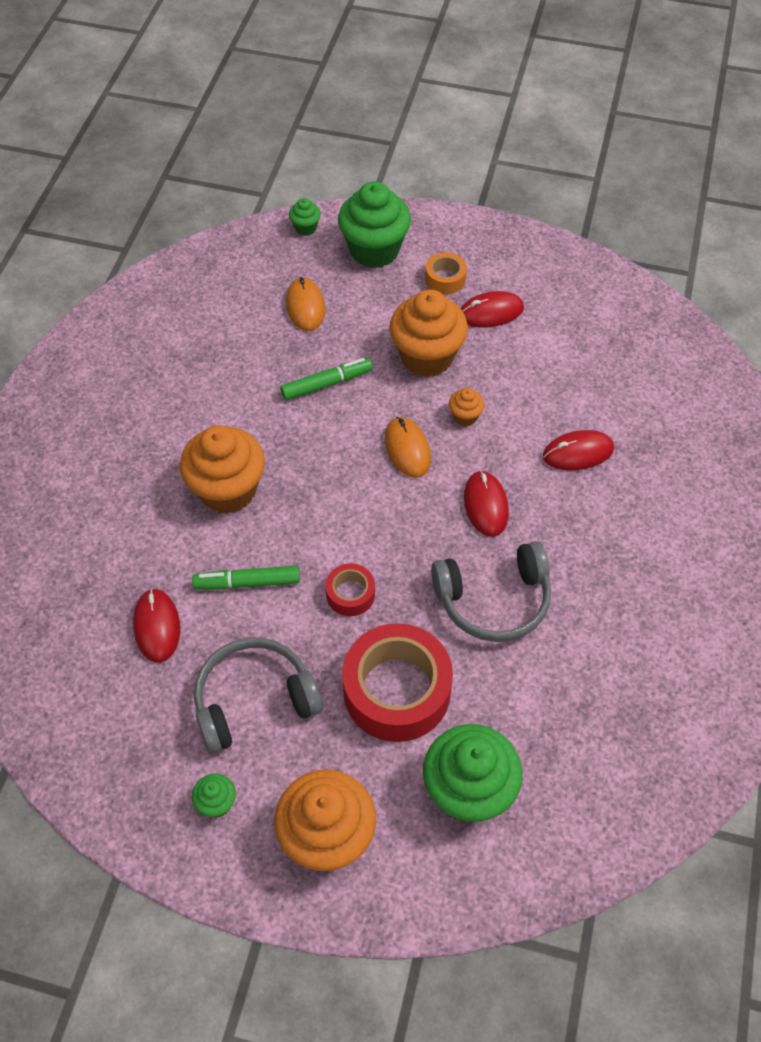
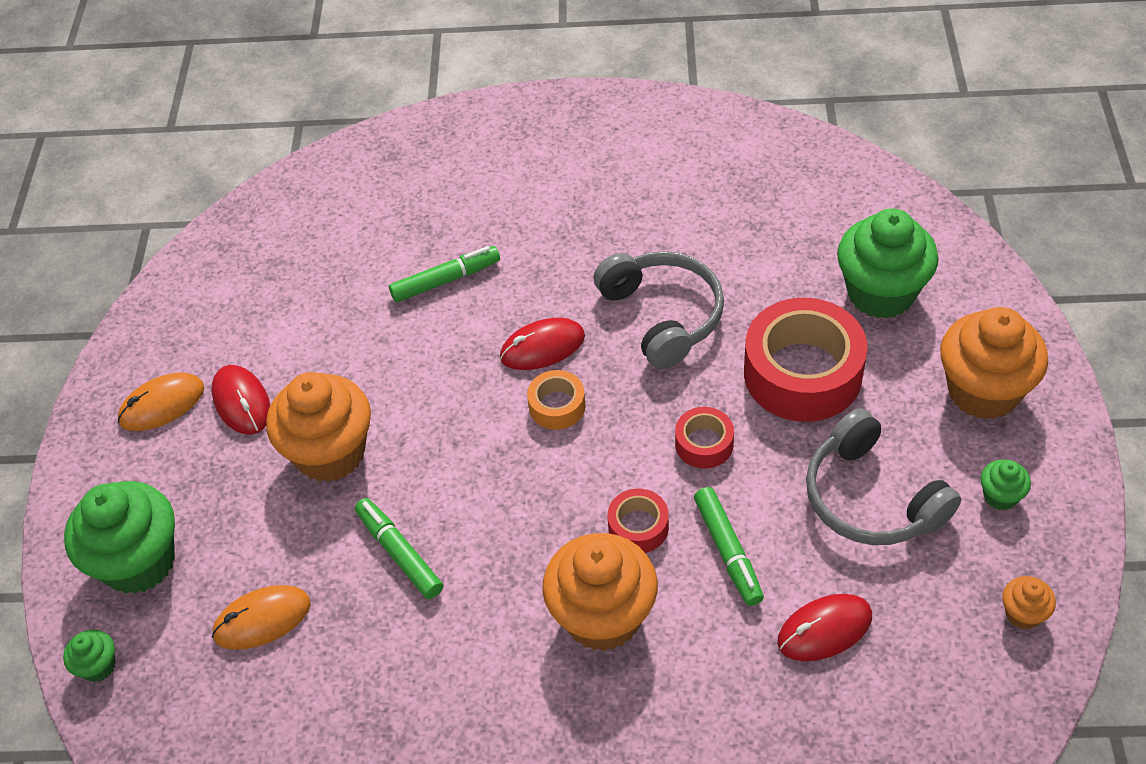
camera: 100 degrees left, 5 degrees down
(291, 530) = (638, 527): none -> red tape
(407, 449) = (483, 439): orange mouse -> orange mouse (162, 404)
(445, 279) = (187, 464): orange tape -> orange tape (557, 406)
(465, 416) = (419, 393): orange cupcake -> orange cupcake (1023, 614)
(578, 453) = (446, 280): red mouse -> green marker

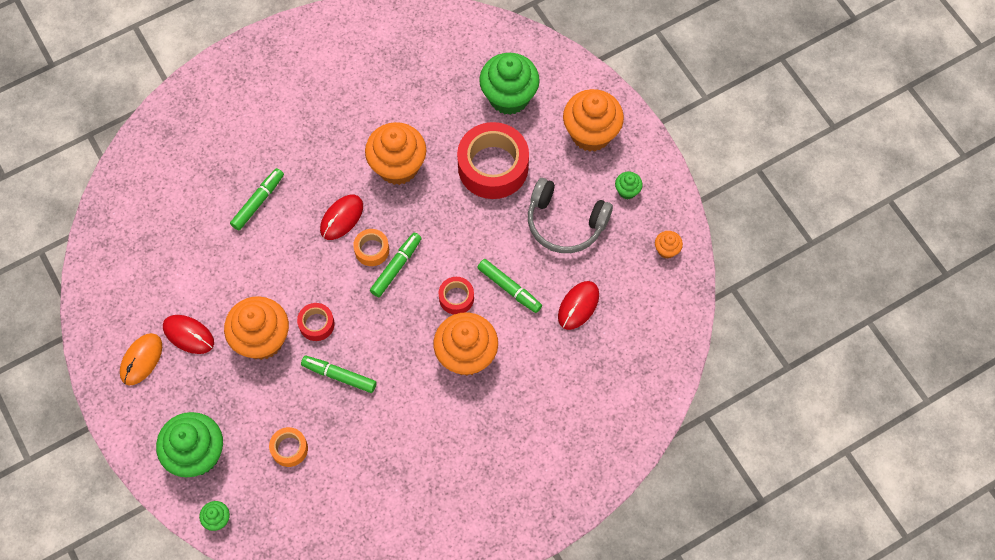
camera: 35 degrees left, 15 degrees up
(262, 619) = (289, 449): orange mouse -> orange tape
(577, 444) = (396, 267): none -> green marker
(663, 315) = (398, 166): grey headphones -> orange cupcake
(704, 444) = (464, 234): red tape -> red tape (316, 324)

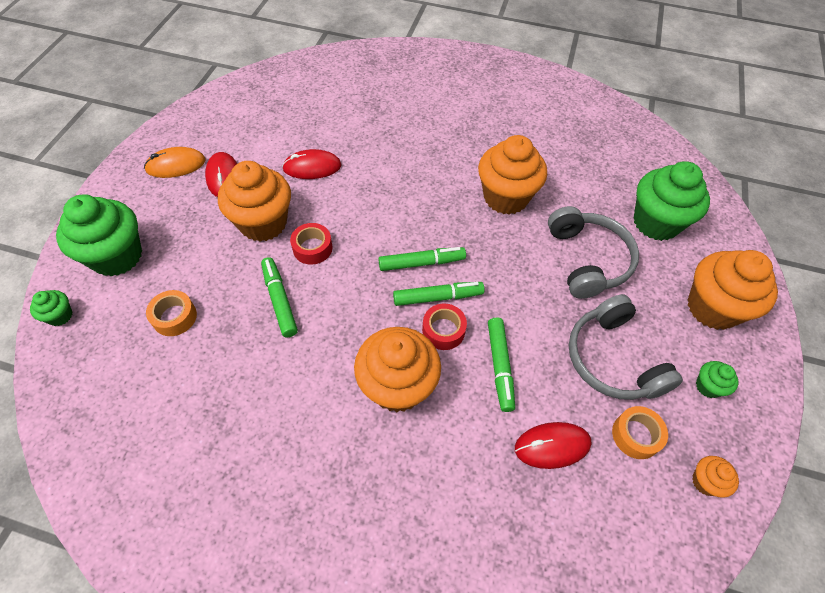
camera: 45 degrees right, 10 degrees down
(258, 202) = (376, 139): green marker -> green marker (438, 297)
(341, 218) = (421, 195): red mouse -> red mouse (312, 167)
(372, 250) = (417, 235): orange tape -> orange tape (636, 435)
(493, 167) = (588, 260): red tape -> grey headphones

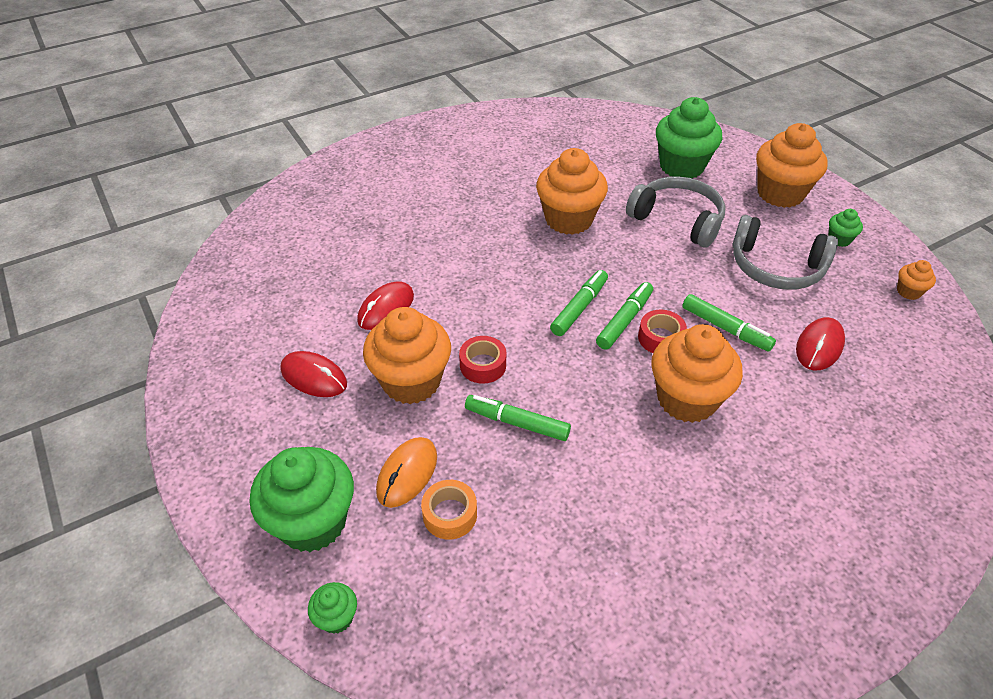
camera: 45 degrees left, 10 degrees down
(176, 165) = (247, 404): orange mouse -> orange mouse (407, 473)
(636, 435) = (847, 299): orange tape -> none

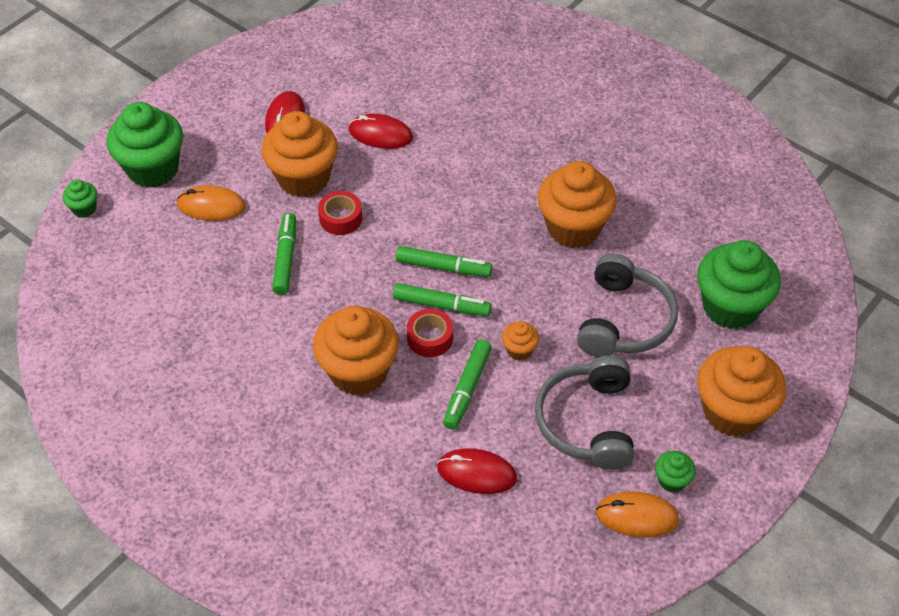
camera: 70 degrees right, 5 degrees up
(450, 514) = (183, 242): orange tape -> none
(871, 266) = (637, 516): none -> orange mouse
(908, 291) = (608, 556): orange cupcake -> orange cupcake (519, 350)

